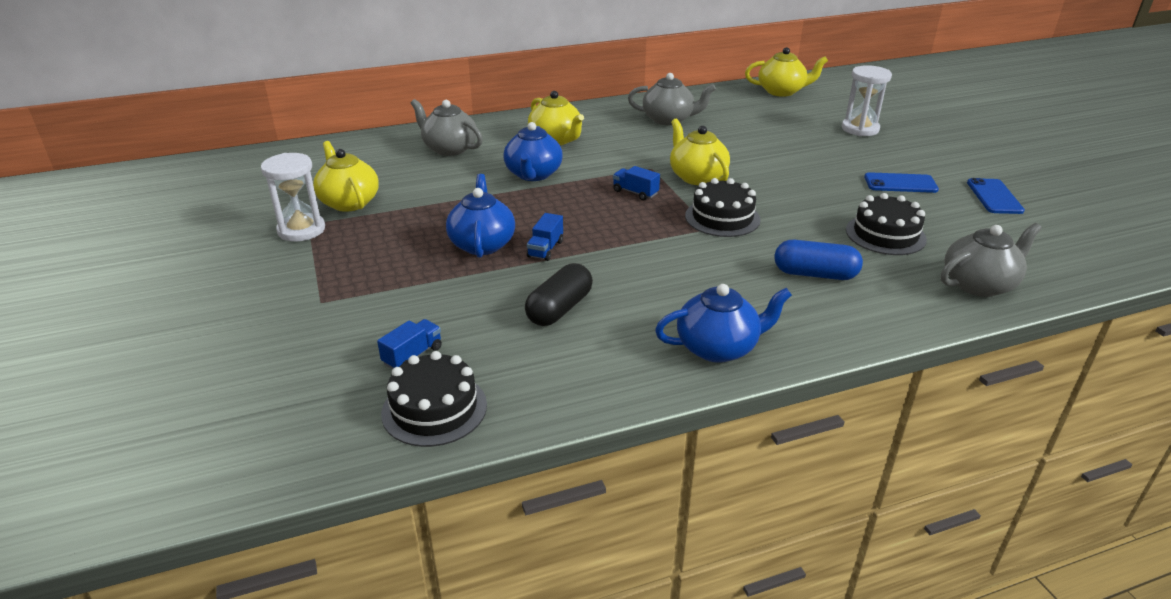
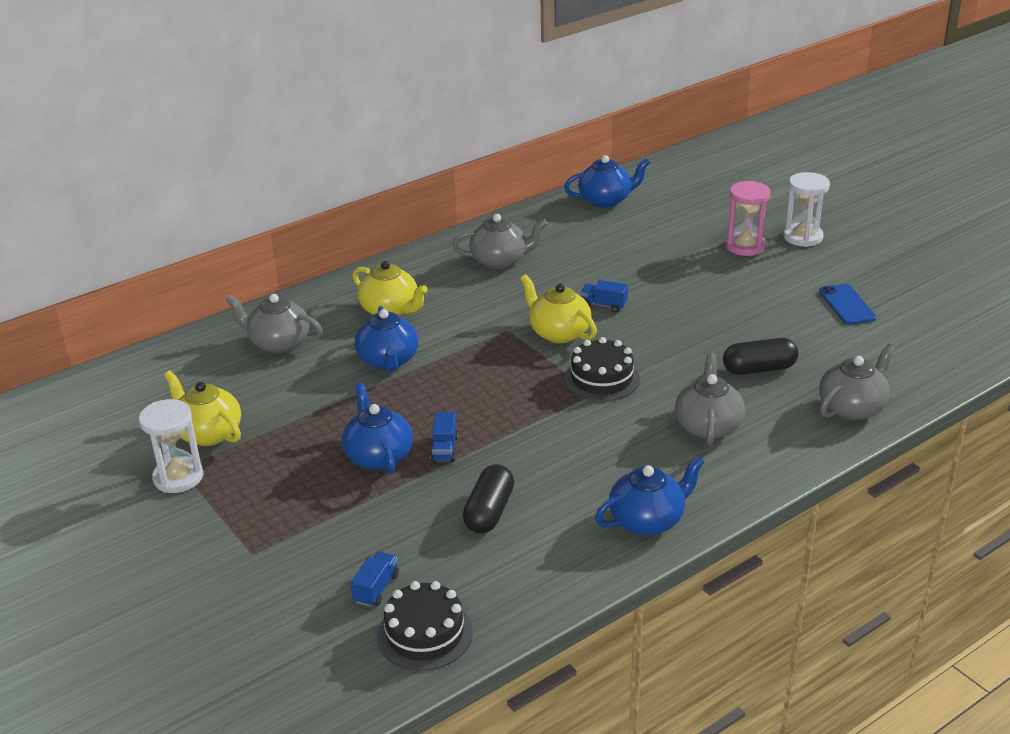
camera: 15 degrees left, 0 degrees up
(635, 192) = (504, 364): blue truck -> blue truck (604, 305)
(782, 91) = (606, 200): yellow teapot -> blue teapot
(815, 274) = (708, 426): blue capsule -> grey teapot
(860, 129) = (701, 240): white hourglass -> white hourglass (802, 237)
(885, 234) = (759, 369): black cake -> black capsule
(900, 183) = (758, 304): blue phone -> none
(901, 139) = (745, 246): none -> pink hourglass

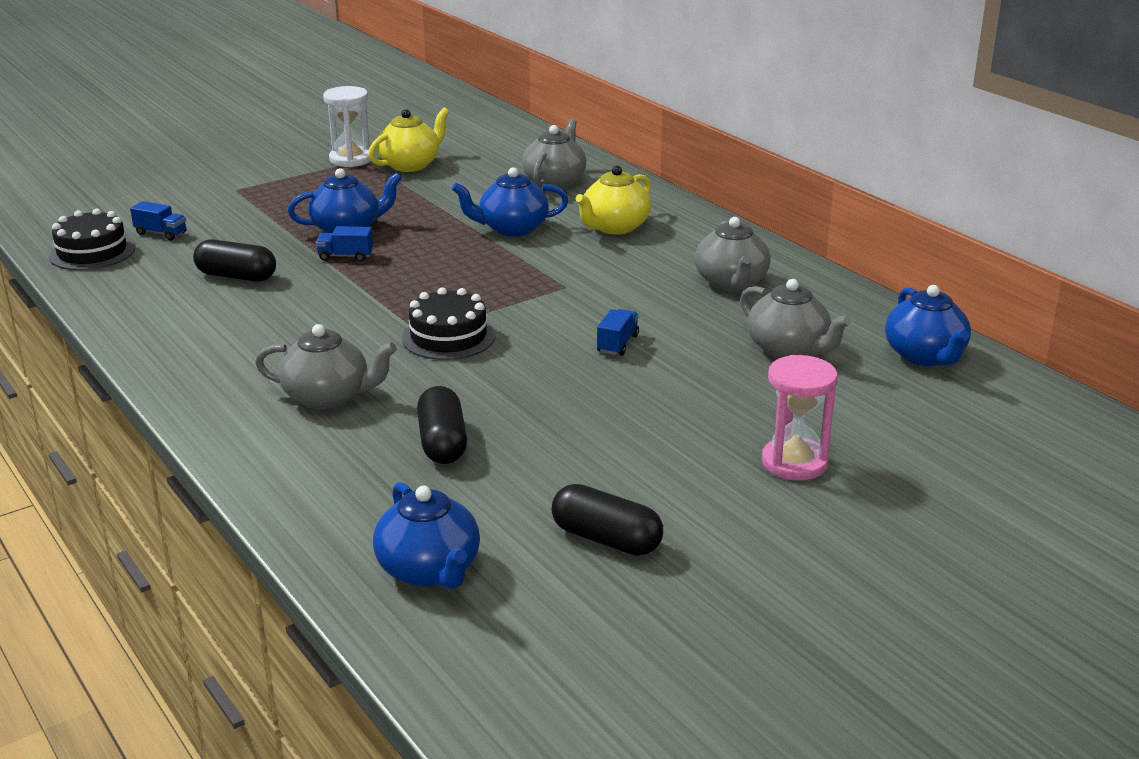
camera: 90 degrees right, 5 degrees down
(558, 333) = (554, 314): yellow teapot -> none
(648, 520) = (178, 352): blue teapot -> blue teapot (430, 570)
(802, 237) = (836, 522): white hourglass -> none
(847, 305) = (606, 539): blue phone -> black capsule
(852, 408) = (327, 506): grey teapot -> grey teapot (789, 349)

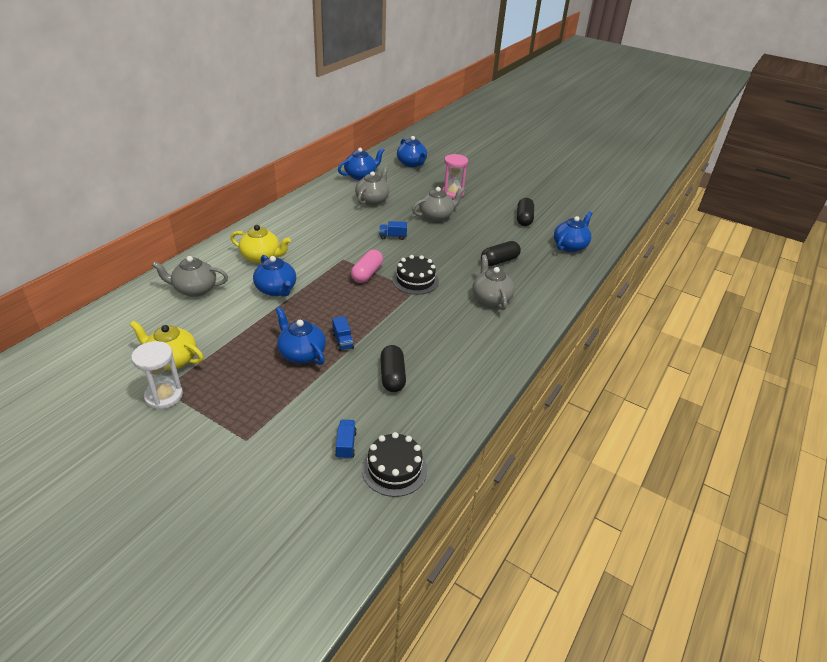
camera: 115 degrees left, 10 degrees up
(503, 299) = (367, 274): none -> pink capsule
(731, 283) = (316, 218): grey teapot -> grey teapot (436, 216)
(996, 440) = (411, 163): none -> blue teapot

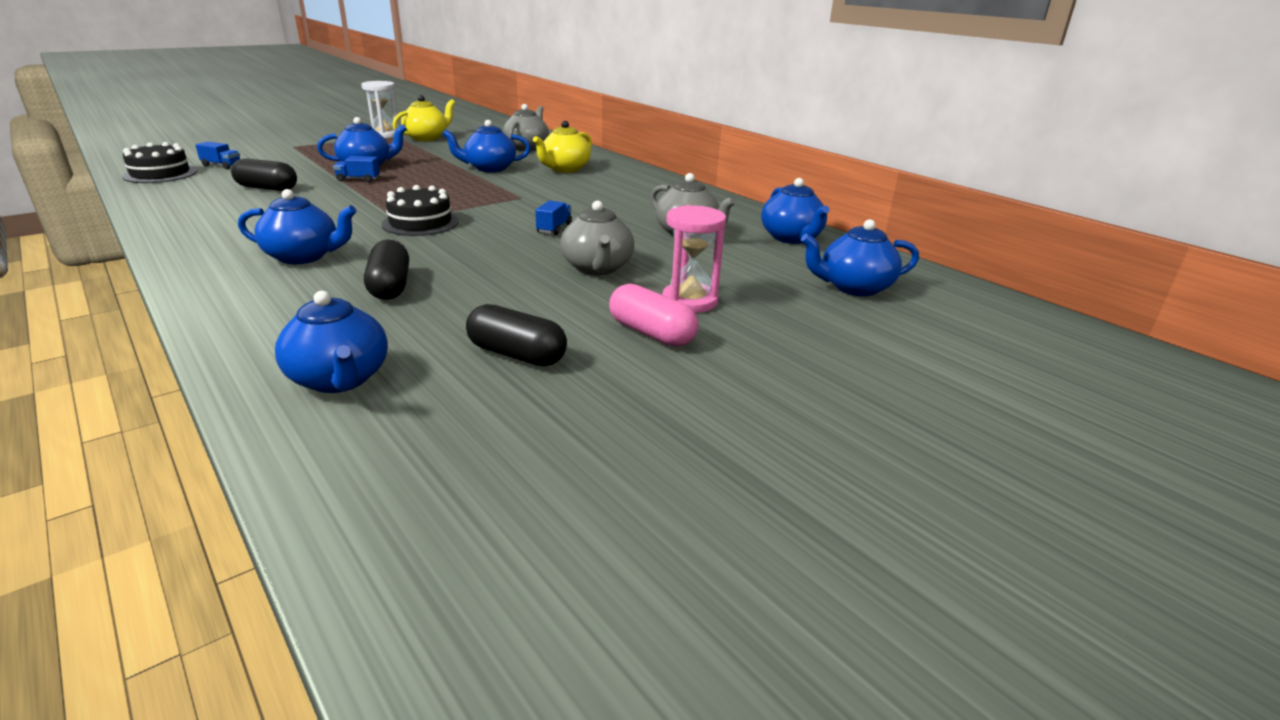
camera: 110 degrees right, 10 degrees down
(367, 274) = (471, 203): pink capsule -> pink capsule (651, 333)
(491, 299) = (304, 256): grey teapot -> blue teapot

